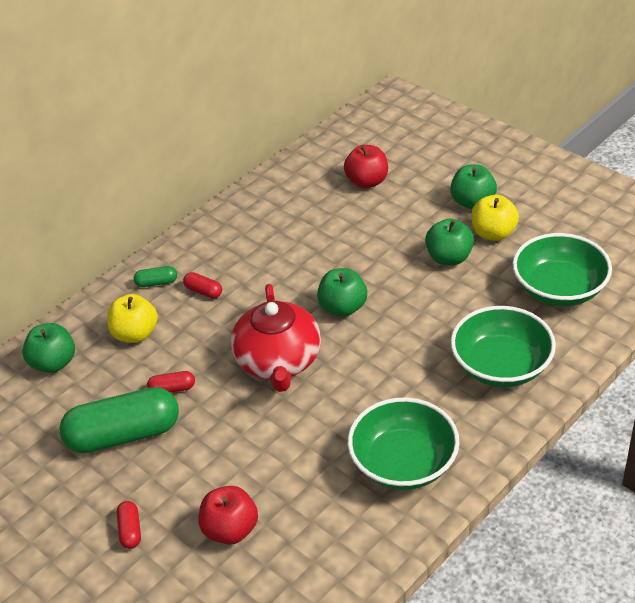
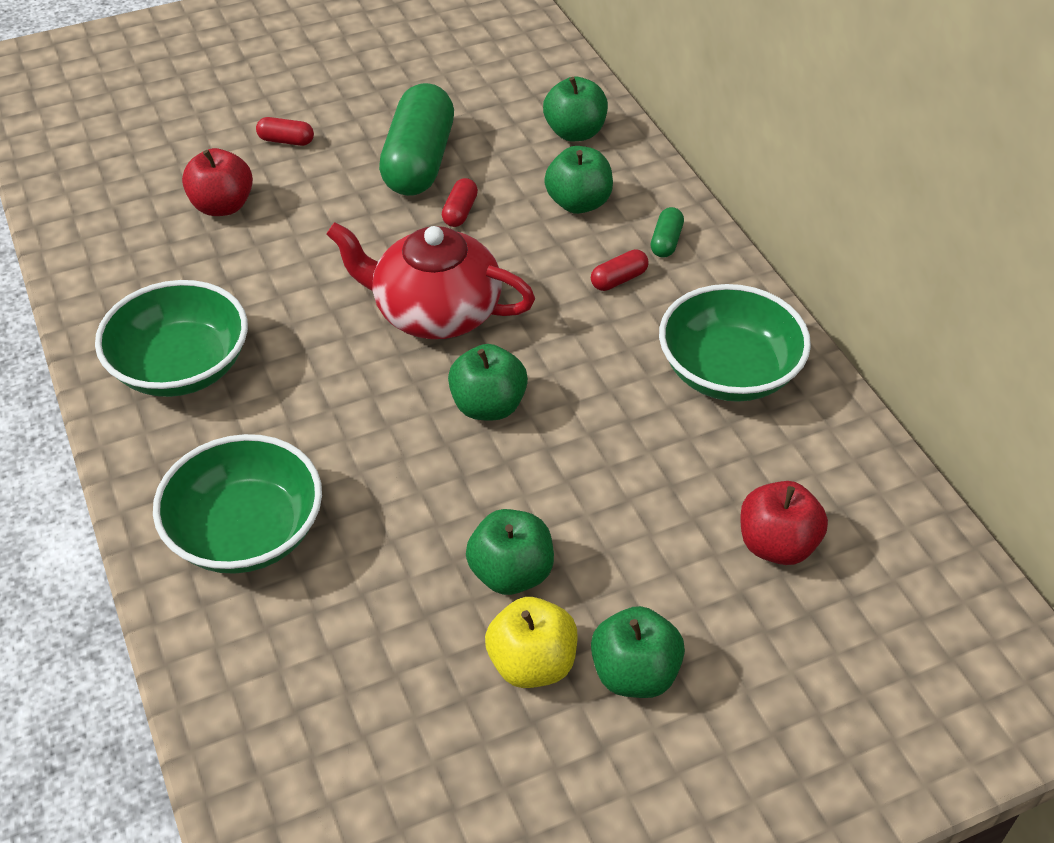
camera: 110 degrees right, 5 degrees up
(135, 334) = (578, 203): yellow apple -> green apple
(559, 289) = (338, 688): green bowl -> green bowl (728, 371)

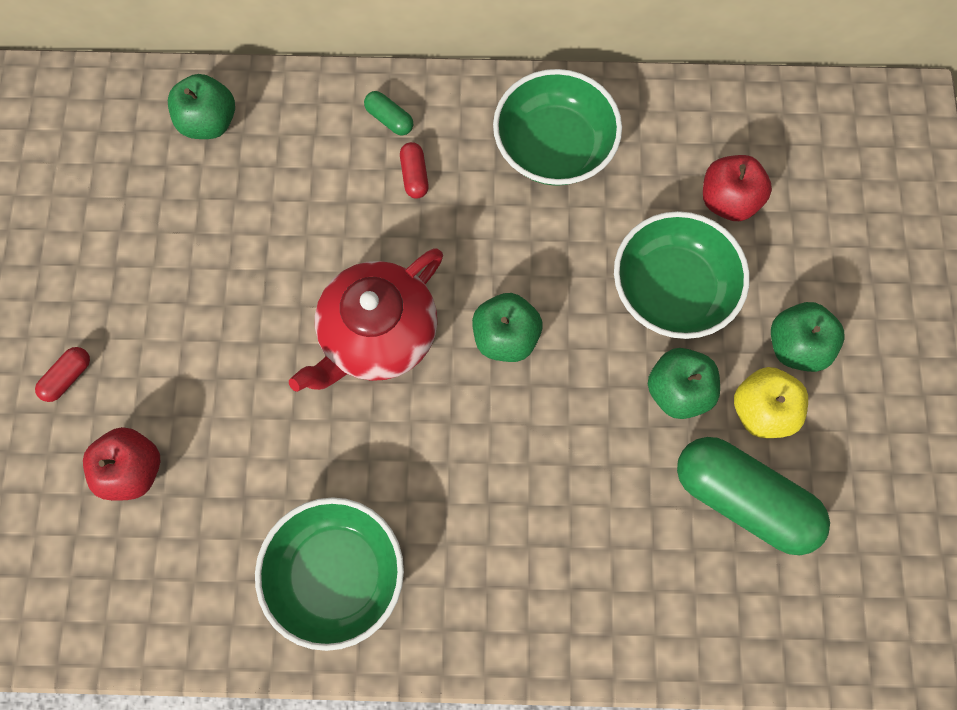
camera: 65 degrees left, 25 degrees up
(246, 532) = (553, 576): green bowl -> green bowl (672, 289)
(419, 161) = (172, 269): green capsule -> green capsule (742, 498)
(460, 212) = (262, 262): red capsule -> none
(578, 203) = (305, 162): green apple -> none

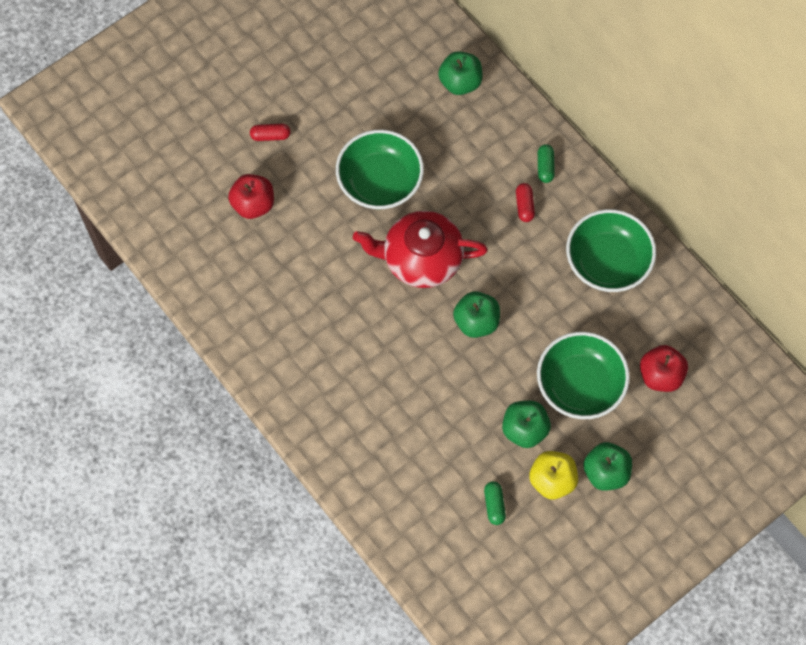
camera: 50 degrees right, 5 degrees down
(337, 574) = (285, 339): green bowl -> green bowl (380, 182)
(414, 175) = (524, 206): red capsule -> red capsule turned 45 degrees counterclockwise
(742, 498) = (494, 505): green capsule -> green capsule, size x0.42

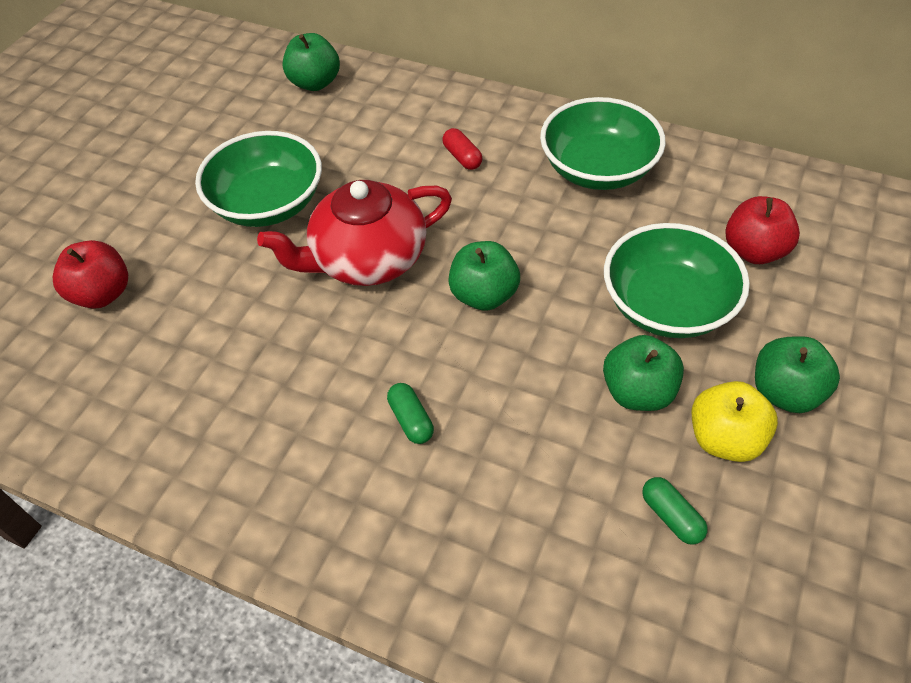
camera: 25 degrees left, 15 degrees down
(270, 136) = (98, 214): red capsule -> none
(545, 167) = (461, 115): green capsule -> green capsule (411, 420)

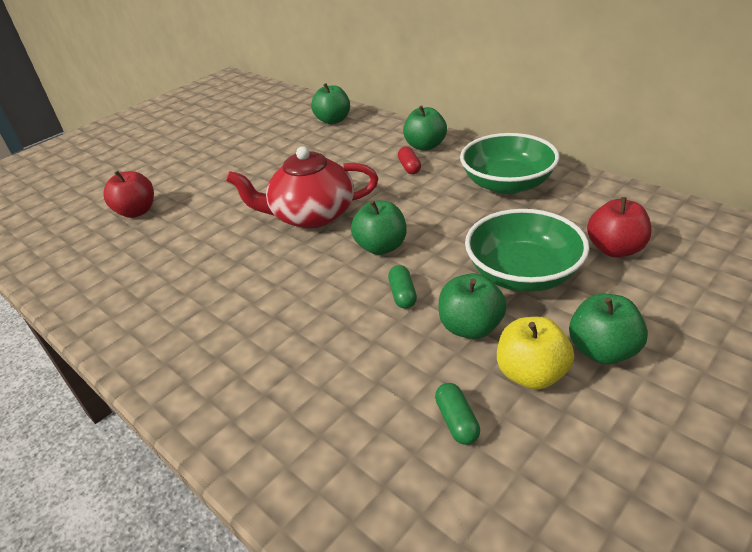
camera: 20 degrees right, 15 degrees down
(268, 203) = (265, 178): green bowl -> none
(411, 420) = (285, 314): green capsule -> green capsule (402, 294)
(467, 116) = (425, 146): none -> green apple

